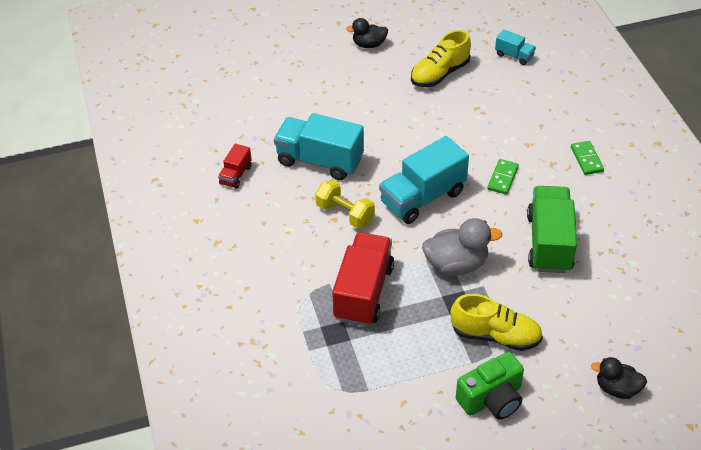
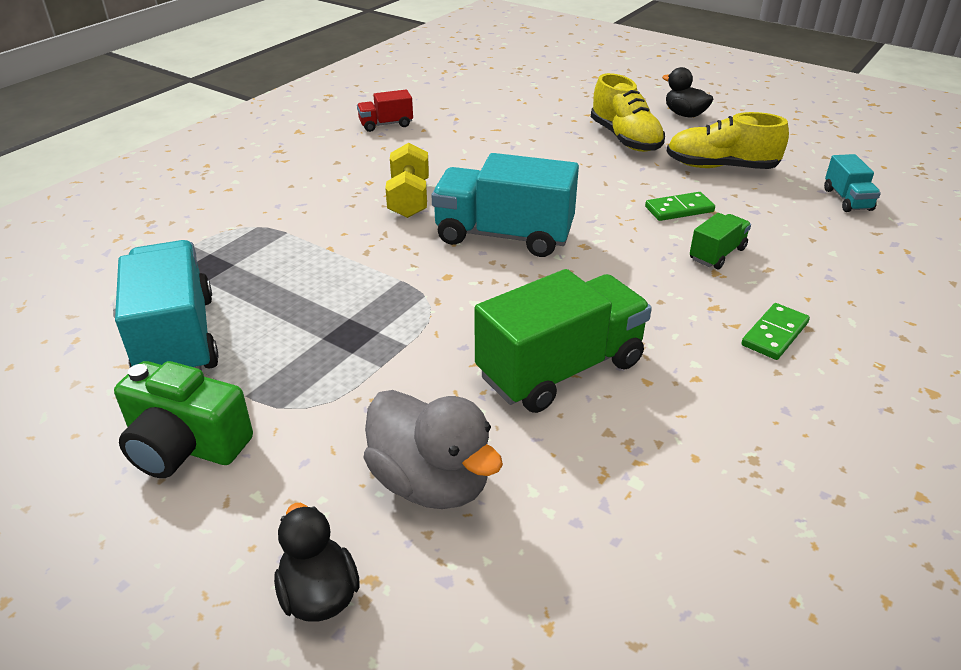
camera: 50 degrees right, 10 degrees down
(319, 161) = (469, 155): turquoise truck -> turquoise truck (177, 339)
(363, 292) = (295, 259): red truck -> none
(456, 264) = (419, 306): grey duck -> grey duck (431, 482)
(495, 335) = (319, 395): yellow shoe -> yellow shoe (625, 139)
(503, 178) = (624, 278): green domino -> green domino (679, 209)
(514, 133) = (717, 254): none -> green truck

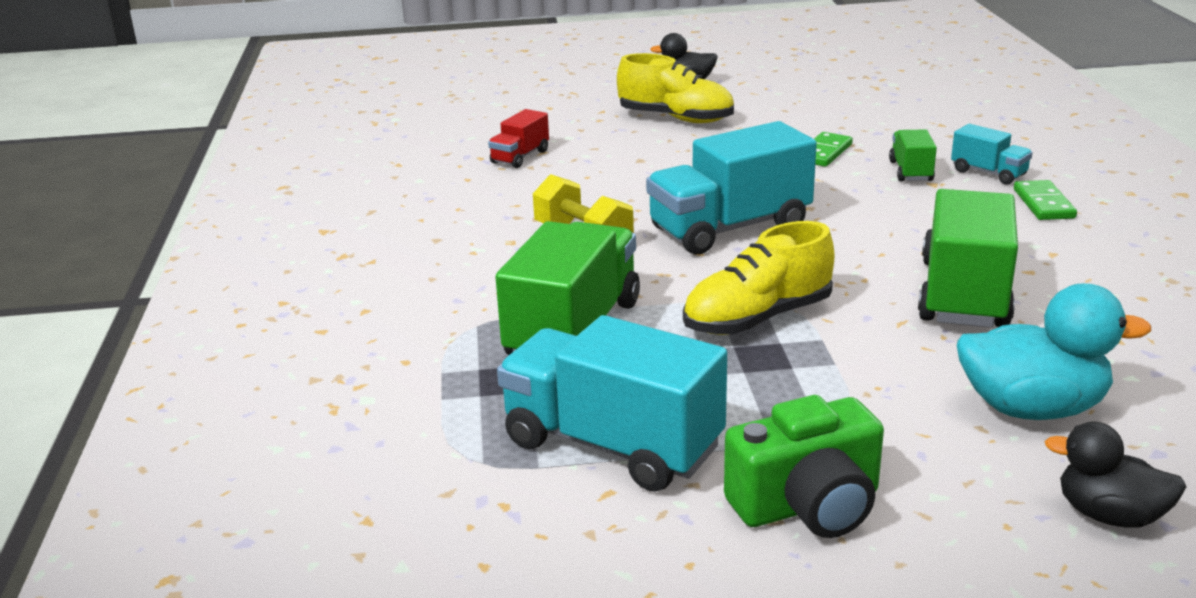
camera: 40 degrees left, 10 degrees down
(292, 256) = (573, 330): none -> green truck
(386, 124) = (417, 189): red truck -> red truck (520, 157)
(431, 482) = (1032, 408): grey duck -> turquoise duck
(721, 167) = (793, 111): yellow shoe -> yellow shoe (757, 318)
(847, 199) = (921, 100): turquoise truck -> turquoise truck (988, 173)

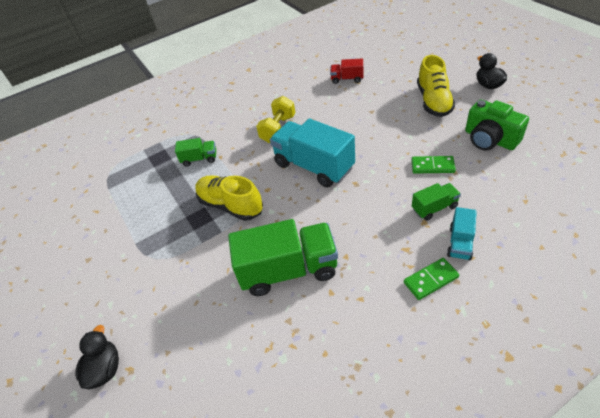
camera: 70 degrees right, 20 degrees up
(573, 330) = (199, 159): green truck -> green truck, size x0.49
(612, 445) = (124, 201): turquoise truck -> none
(808, 505) = (97, 266): green camera -> green camera (490, 139)
(1032, 408) = (185, 323): turquoise duck -> none

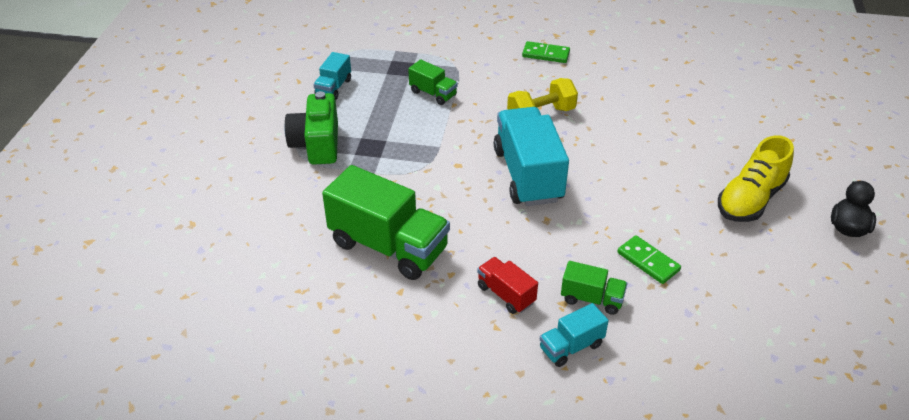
camera: 35 degrees right, 5 degrees down
(105, 369) = (177, 210): black duck -> none
(127, 199) = (333, 88): none -> turquoise truck
(230, 205) = (409, 156): yellow shoe -> none
(347, 79) = (684, 110): red truck -> red truck (506, 294)
(431, 280) = (498, 352): green domino -> green domino (545, 54)
(490, 139) = (755, 283): green camera -> green camera (317, 144)

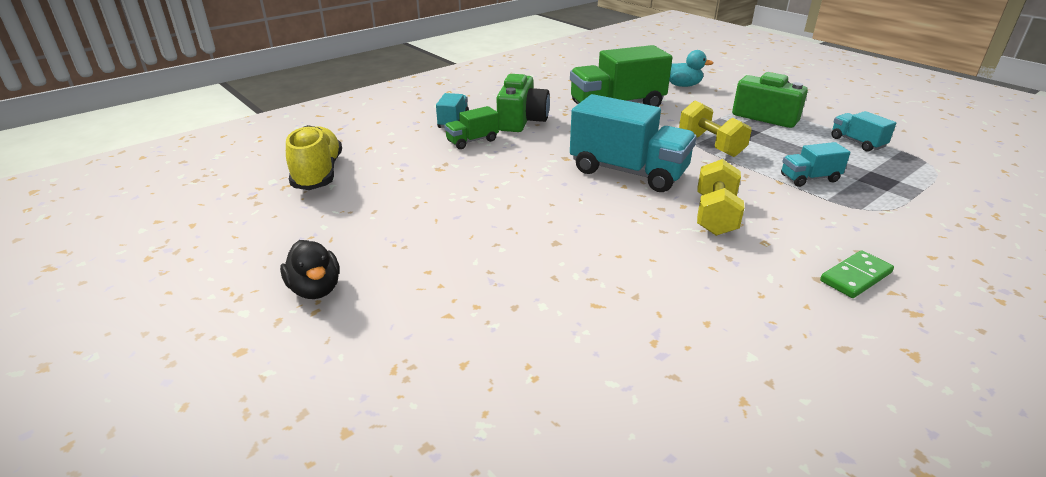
camera: 130 degrees right, 10 degrees down
(270, 226) = (682, 85): none -> turquoise duck
(423, 153) = (710, 145): none -> yellow dumbbell
(433, 93) = (809, 178): green truck -> turquoise truck
(506, 294) = (522, 120): red truck -> green camera
(648, 261) = (465, 173): green domino -> none
(750, 199) = (438, 258): yellow shoe -> yellow shoe (318, 174)

